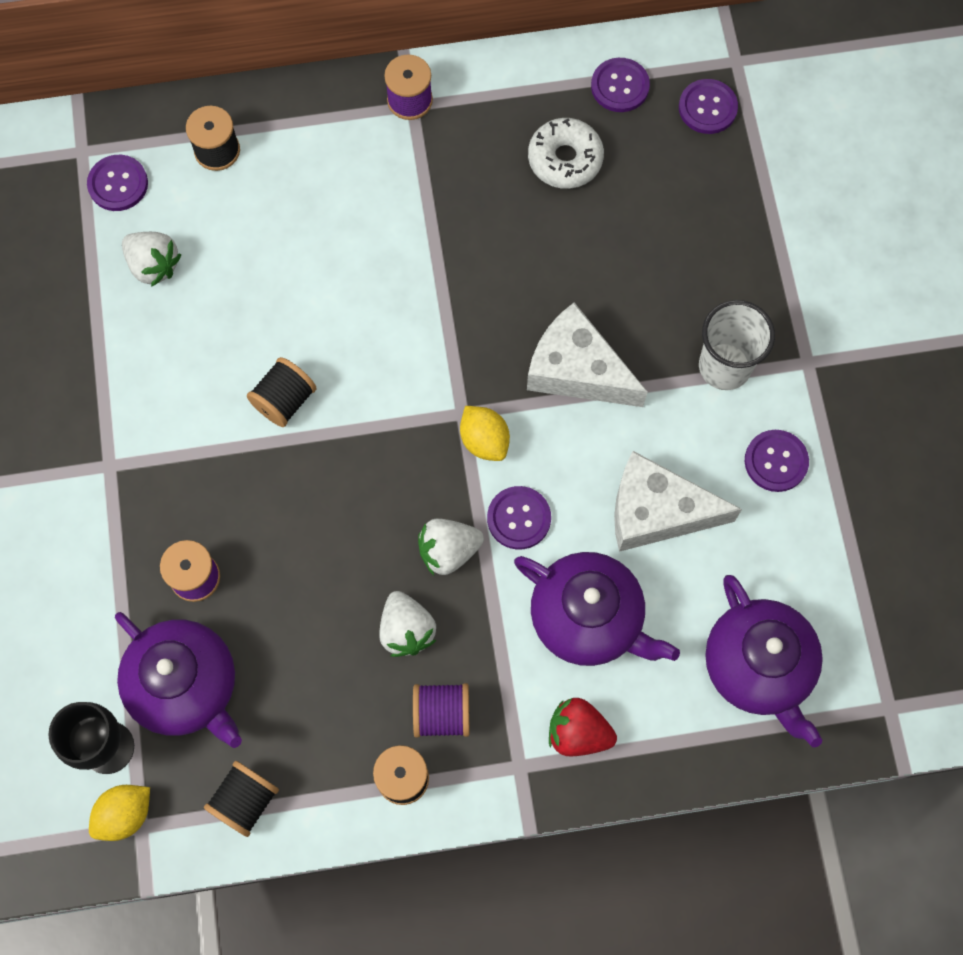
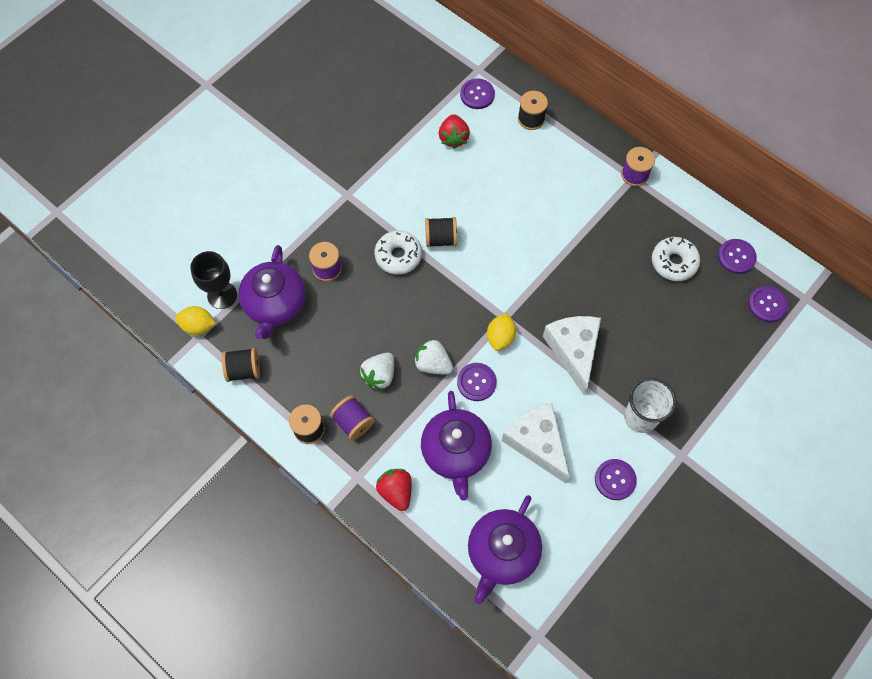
camera: 50 degrees right, 5 degrees down
(153, 265) = (453, 138): white strawberry -> red strawberry
(260, 472) = (398, 256): none -> white donut

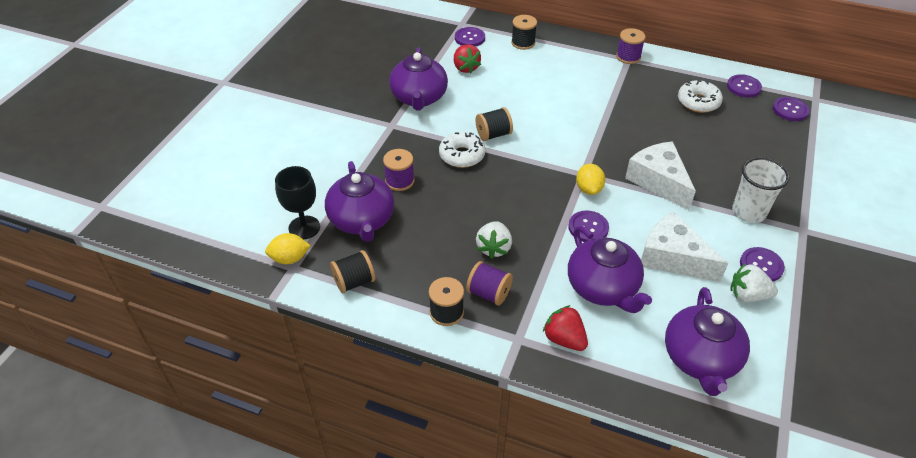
camera: 20 degrees left, 20 degrees down
(388, 166) = (419, 98): none -> purple teapot
(433, 364) = (539, 225): white strawberry -> white strawberry (748, 295)

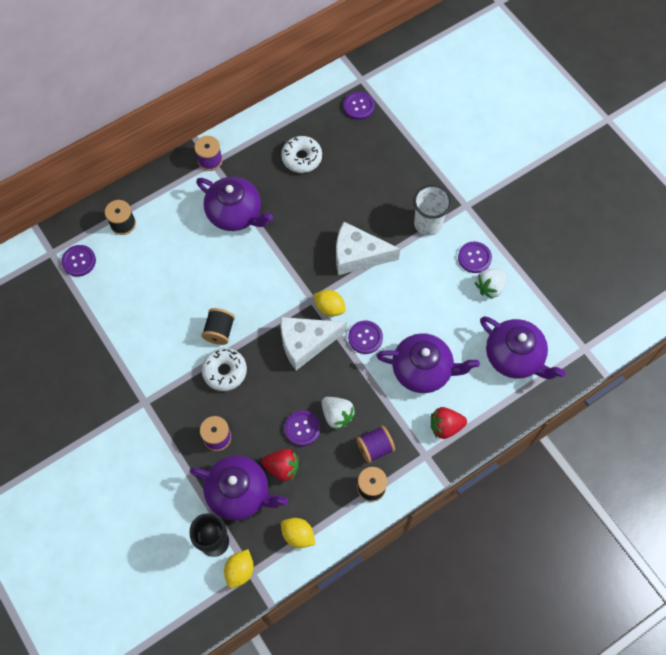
camera: 55 degrees left, 20 degrees up
(354, 282) = (298, 535): black spool -> yellow lemon
(419, 98) = (127, 358): purple teapot -> purple teapot (235, 214)
(465, 68) = (118, 293): red strawberry -> red strawberry (282, 467)
(672, 258) = (430, 305): white cheese -> white cheese (306, 343)
(743, 87) = (311, 113): purple button -> purple button (302, 428)

